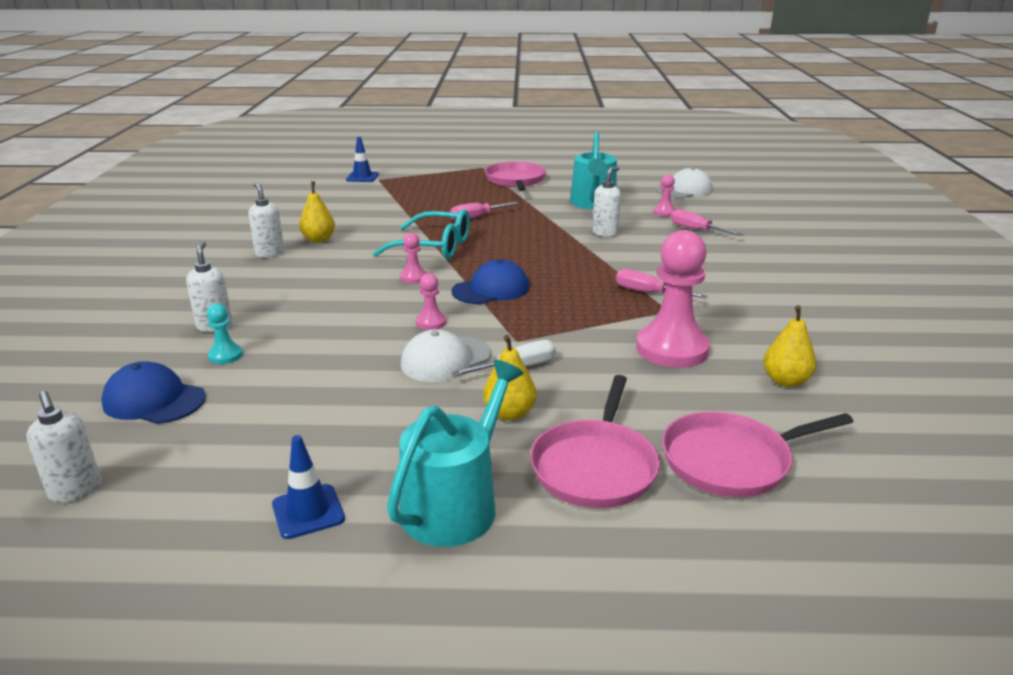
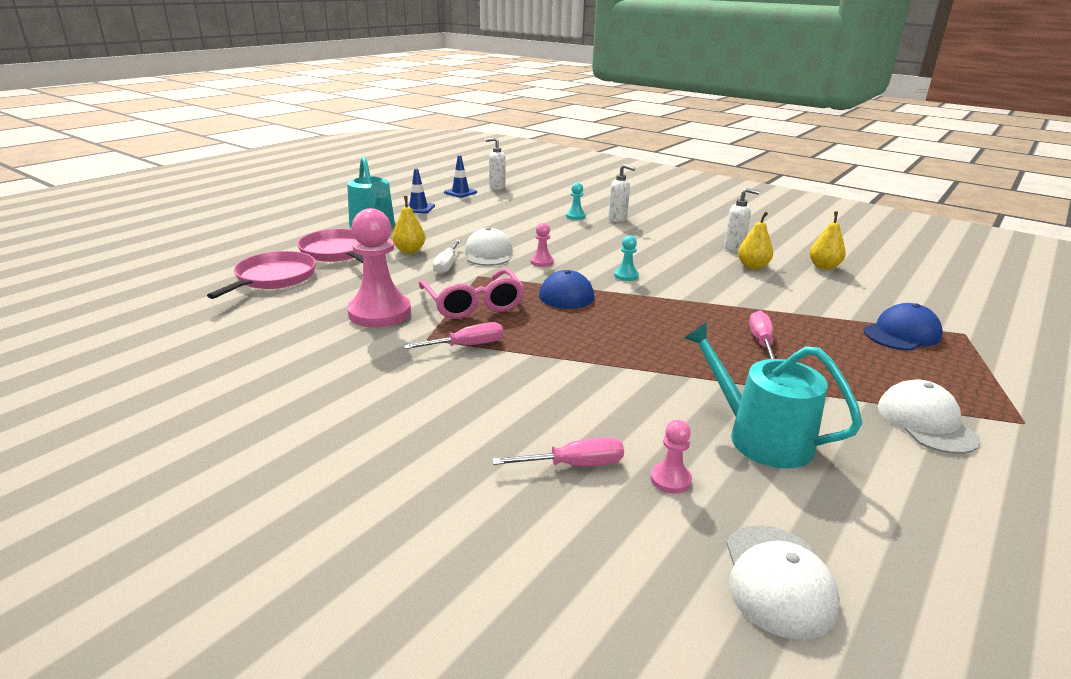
camera: 125 degrees right, 0 degrees up
(154, 400) = (549, 201): blue cap -> blue cap (902, 333)
(362, 177) = (978, 327): blue traffic cone -> blue traffic cone (460, 192)
(413, 277) = (626, 276): pink pawn -> turquoise pawn
(433, 247) = (688, 299): turquoise glasses -> none
(515, 180) = (926, 422): pink pan -> white cap
(580, 318) = (473, 303): none -> pink glasses
(605, 233) = (636, 393): white soap dispenser -> none
(785, 381) = (278, 328): yellow pear -> yellow pear (824, 267)

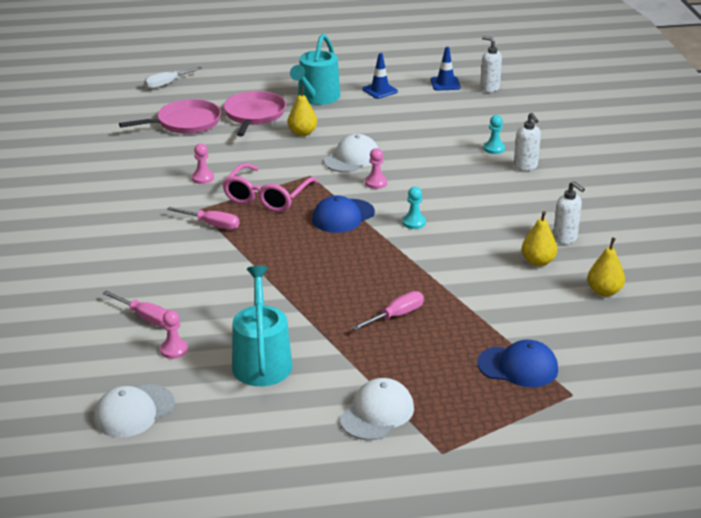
camera: 45 degrees right, 5 degrees up
(380, 313) = (203, 178): pink pawn -> pink pawn, size x0.45
(447, 265) = (305, 157): white screwdriver -> white screwdriver (167, 84)

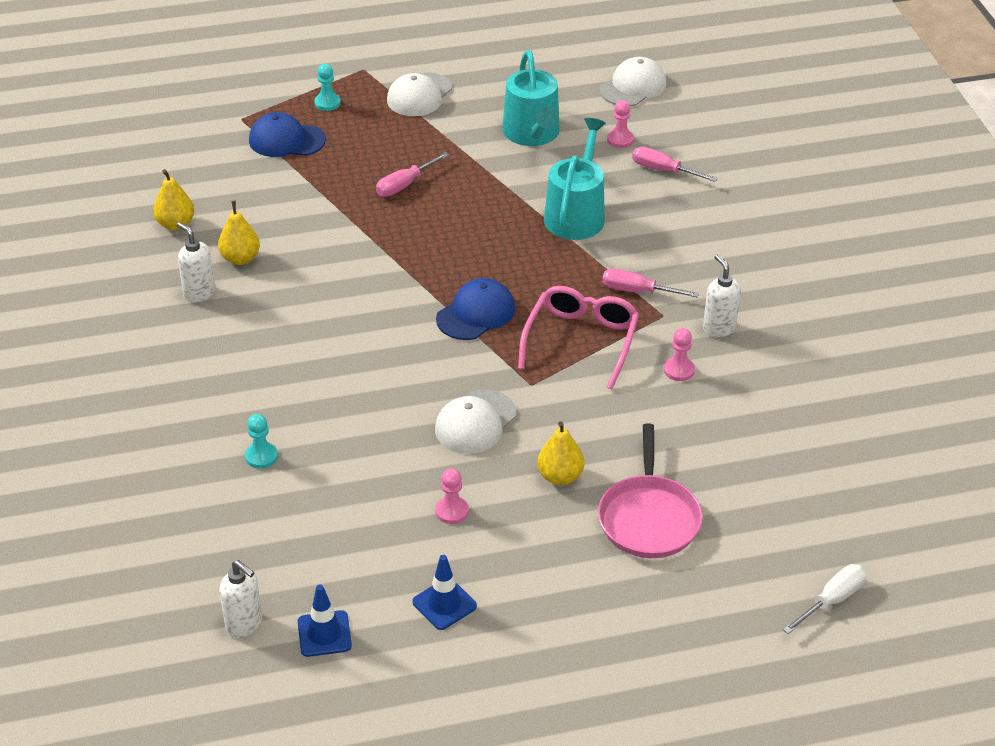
camera: 175 degrees right, 10 degrees up
(185, 122) = (753, 491): pink pan -> none
(316, 98) = (554, 574): turquoise watering can -> turquoise watering can (576, 214)
(376, 183) = (437, 374): pink pawn -> pink pawn (452, 511)
(414, 222) = (385, 308): turquoise pawn -> turquoise pawn (327, 103)
(525, 167) = (221, 419): white soap dispenser -> white soap dispenser (718, 328)

